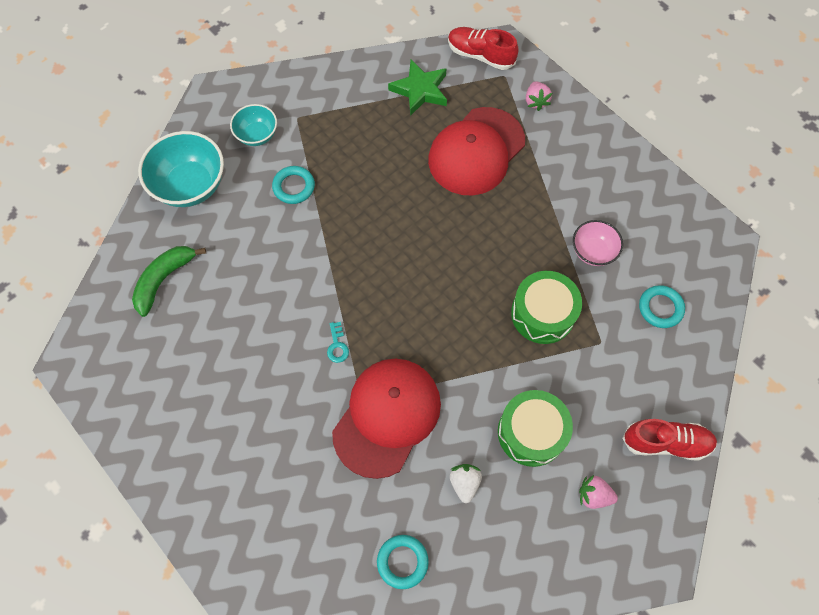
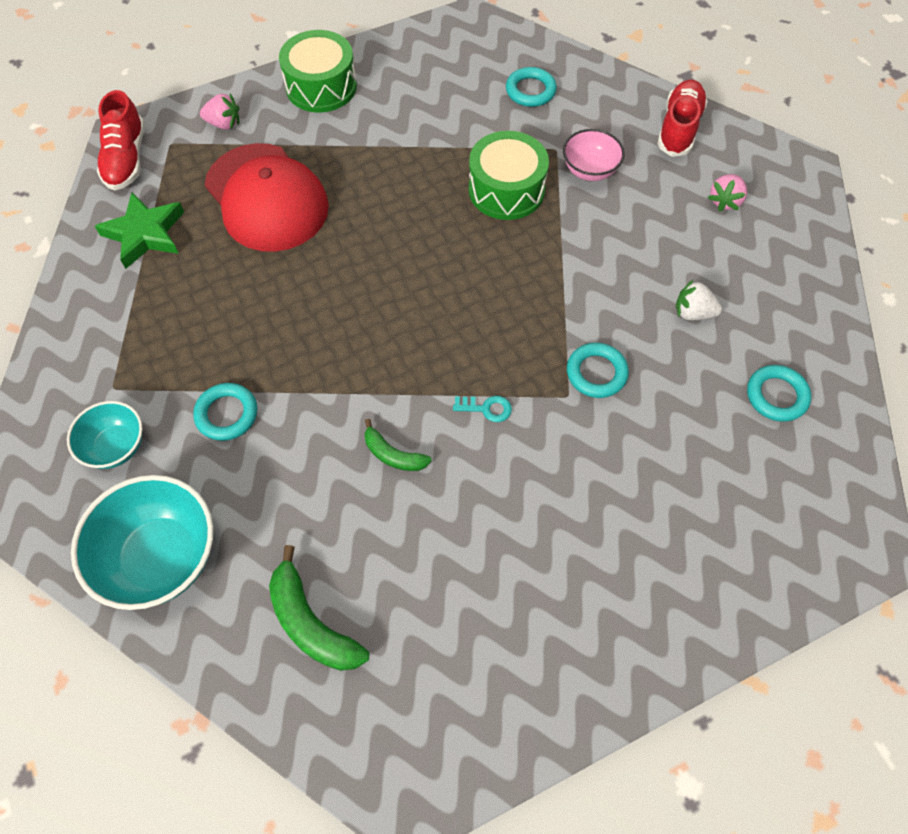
camera: 75 degrees left, 5 degrees down
(287, 294) = (393, 455): none -> green banana
(387, 417) = (596, 373): red cap -> turquoise ring
(480, 55) = (126, 159): red shoe -> red shoe turned 45 degrees counterclockwise
(531, 432) = (645, 236): green drum -> green drum (321, 86)
(593, 251) = (444, 126): pink bowl -> pink bowl (589, 170)

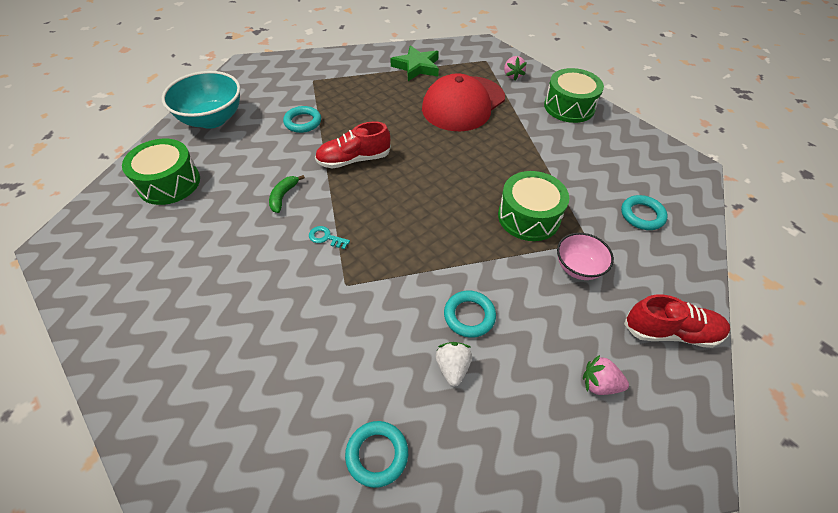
camera: 75 degrees right, 10 degrees down
(116, 447) = (277, 89): turquoise bowl -> none
(126, 159) = (466, 49): red shoe -> red shoe (354, 160)
(311, 623) = (169, 183): green banana -> green drum
(486, 408) = (326, 237): turquoise key -> turquoise key turned 120 degrees clockwise
(596, 373) = (370, 301): turquoise ring -> turquoise ring (469, 316)

